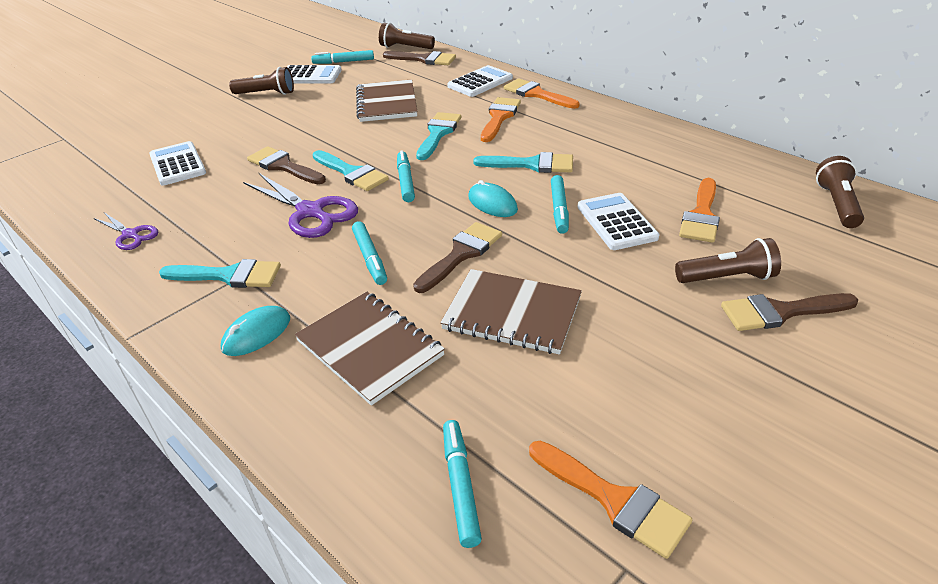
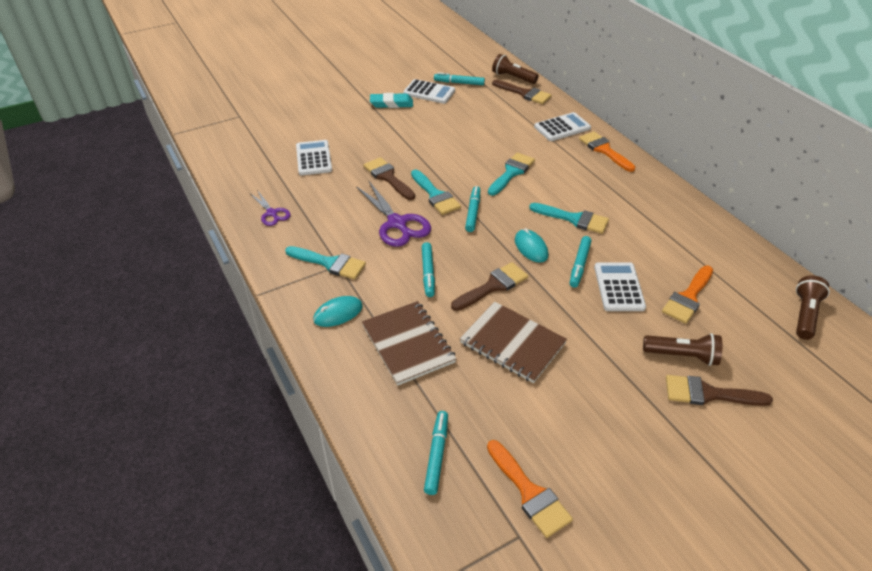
camera: 15 degrees right, 5 degrees up
(266, 94) = (391, 104): brown flashlight -> turquoise eraser
(386, 103) = (481, 133): brown notebook -> none
(499, 117) = (565, 167): orange brush -> none

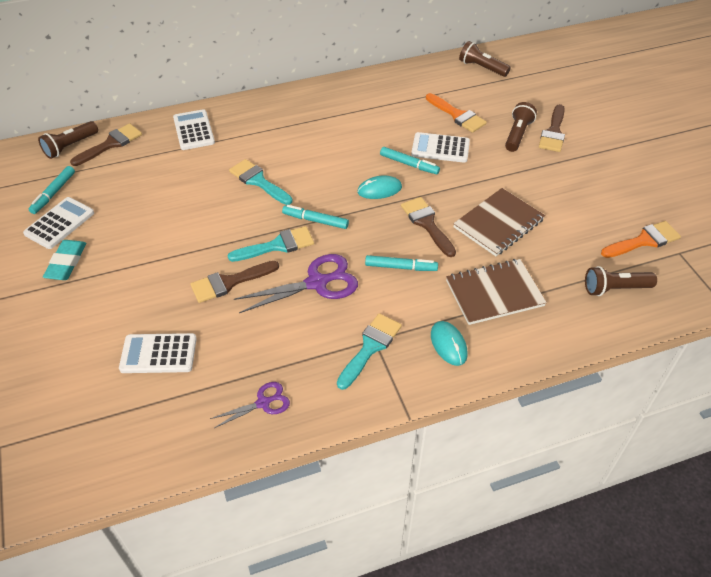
camera: 80 degrees left, 5 degrees up
(436, 455) = (615, 289): turquoise marker -> brown flashlight
(574, 219) = (345, 154): turquoise brush -> none
(604, 150) = (246, 112): orange brush -> none

